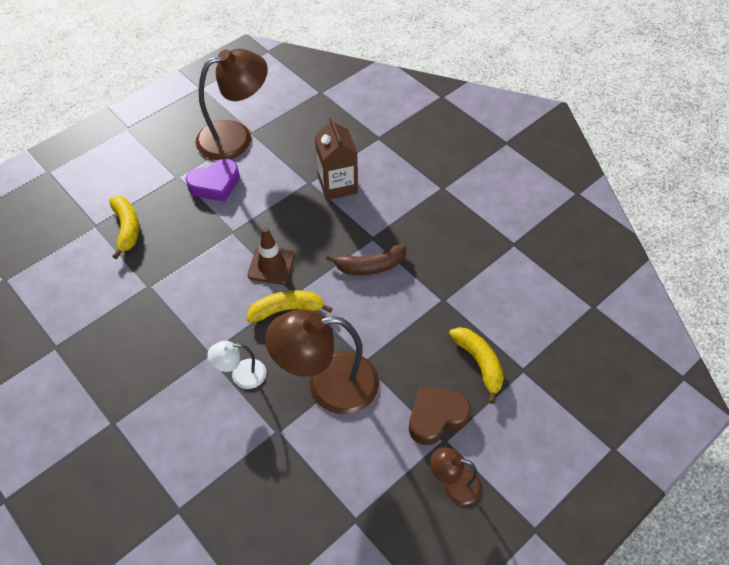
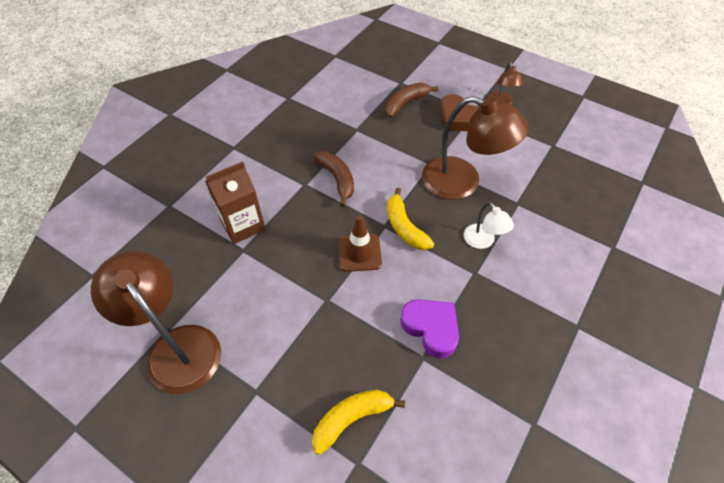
camera: 105 degrees left, 0 degrees up
(215, 184) = (261, 342): purple heart -> purple heart (431, 328)
(328, 385) = (463, 182): brown lamp -> brown lamp turned 45 degrees counterclockwise
(479, 363) = (405, 103): yellow banana -> brown banana

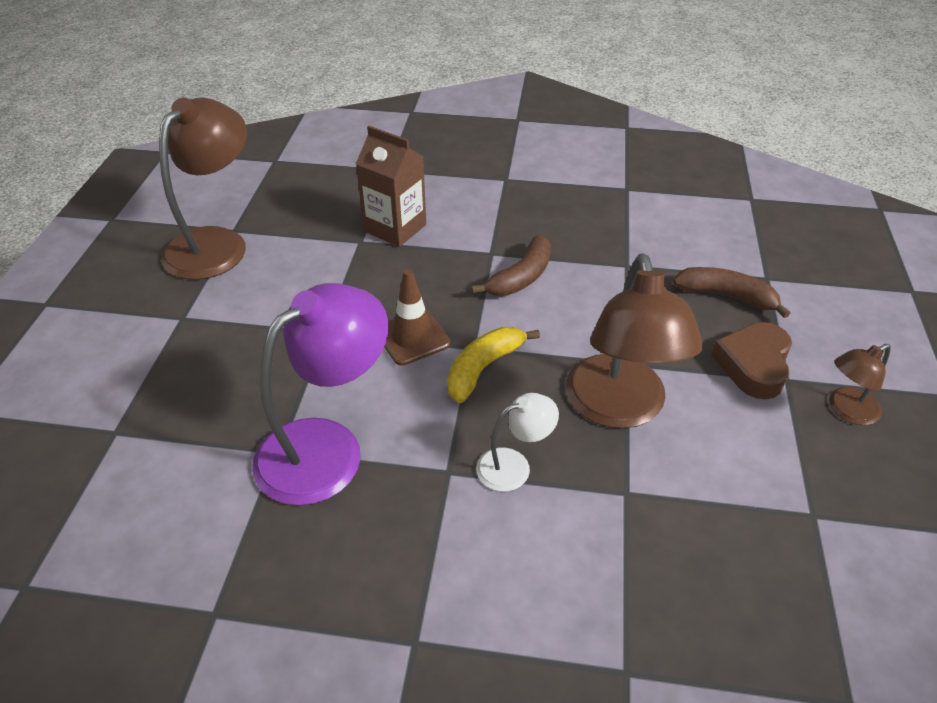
camera: 65 degrees right, 10 degrees down
(352, 418) = (170, 408): yellow banana -> none
(431, 328) = (327, 447): purple heart -> purple lamp
(483, 241) = (514, 465): white lamp -> white lamp turned 150 degrees counterclockwise

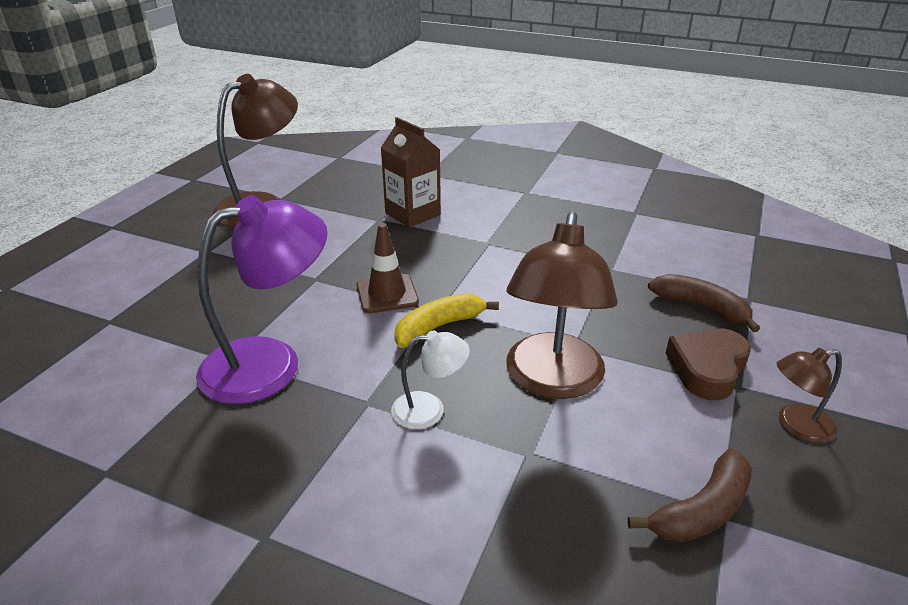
camera: 15 degrees right, 10 degrees down
(521, 277) = (506, 264): brown banana -> brown banana (701, 510)

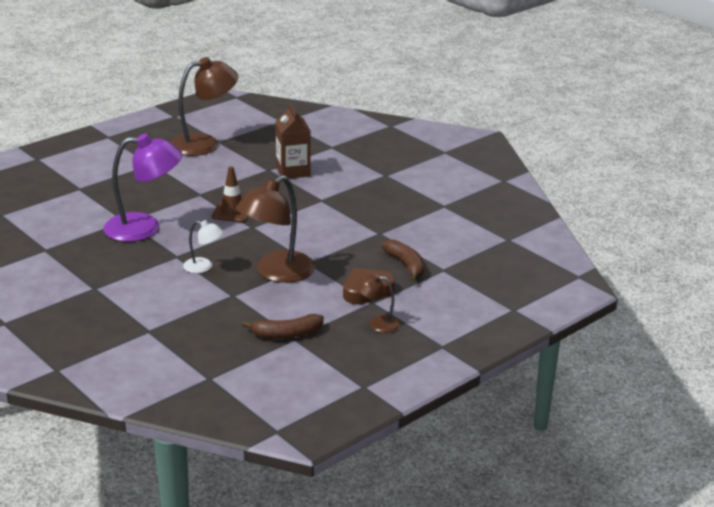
camera: 25 degrees right, 5 degrees down
(439, 327) = (244, 235): yellow banana -> none

